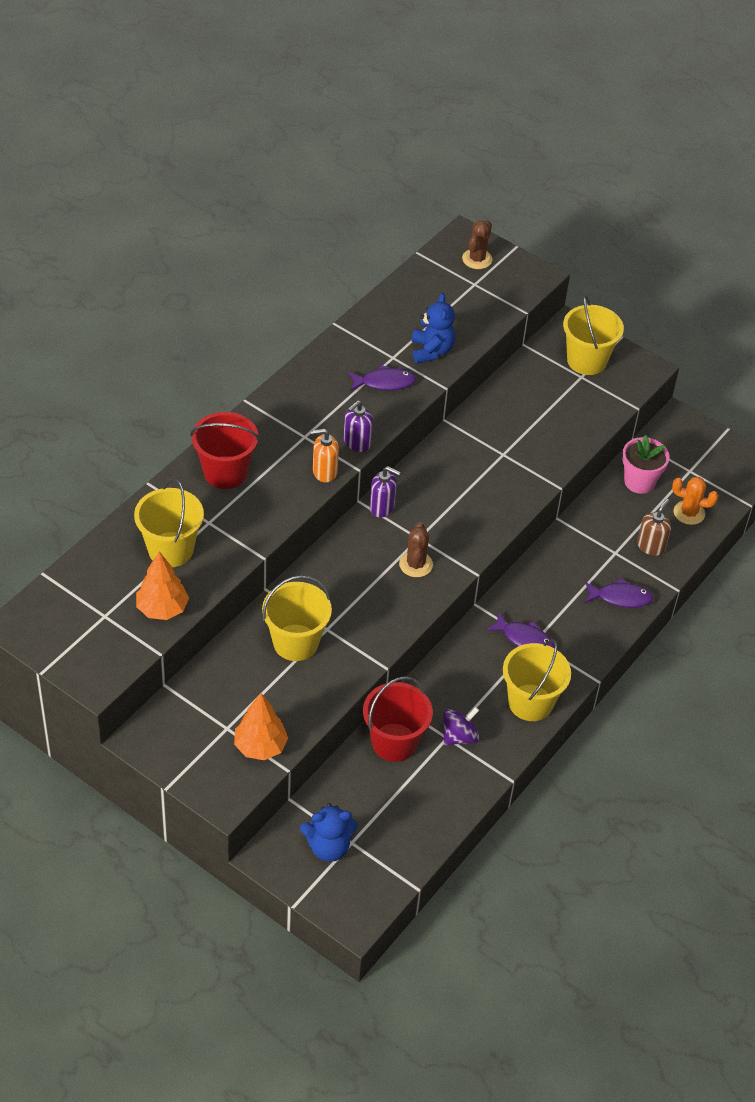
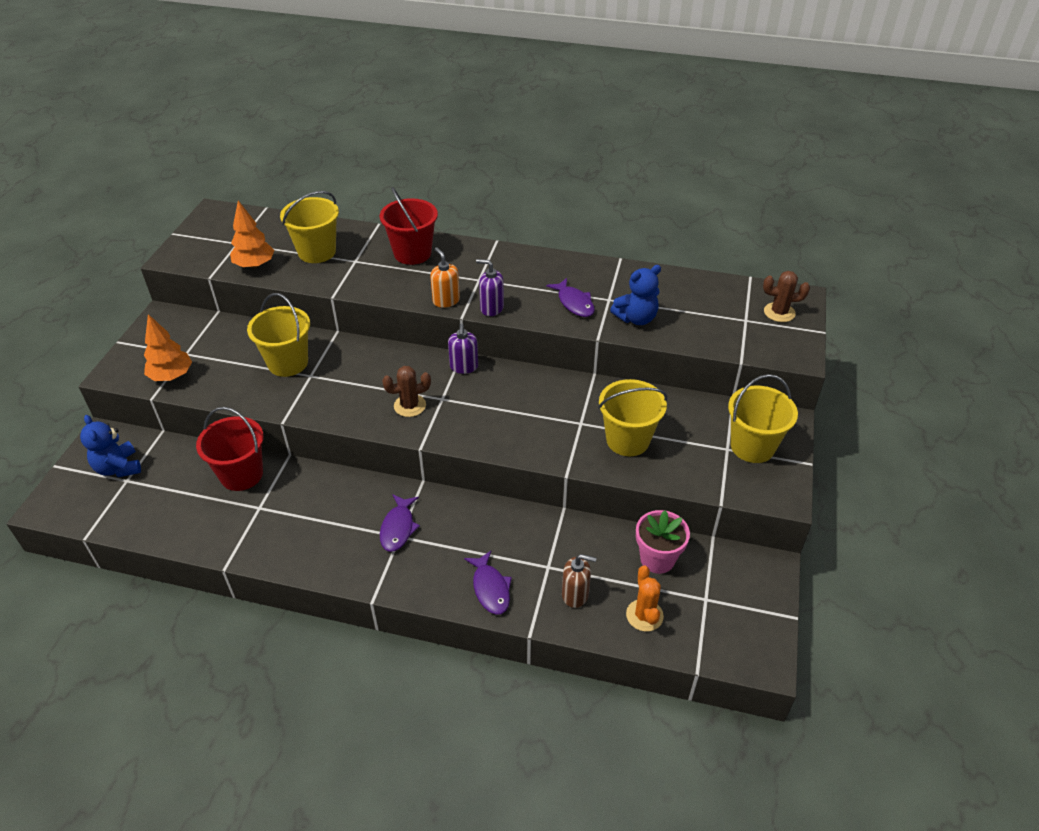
camera: 70 degrees right, 5 degrees down
(459, 736) = (263, 515): purple spinning top -> none
(530, 702) = (322, 555): yellow bucket -> yellow bucket (627, 440)

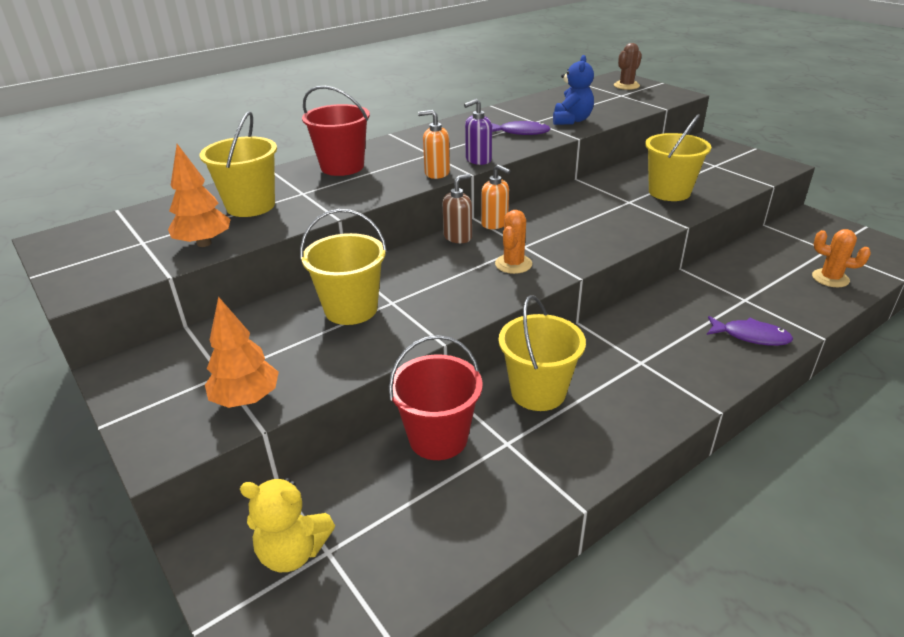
camera: 50 degrees left, 10 degrees down
(118, 468) = (293, 552): blue teddy bear -> yellow teddy bear
(398, 528) = (629, 359): purple fish -> none
(410, 406) = (513, 264): brown cactus -> orange cactus
(464, 367) = (495, 223): purple soap dispenser -> orange soap dispenser
(575, 594) = (787, 299): brown soap dispenser -> brown soap dispenser (458, 237)
(657, 559) = (772, 252): pink flower pot -> none
(752, 446) = (720, 157): yellow bucket -> yellow bucket (538, 392)

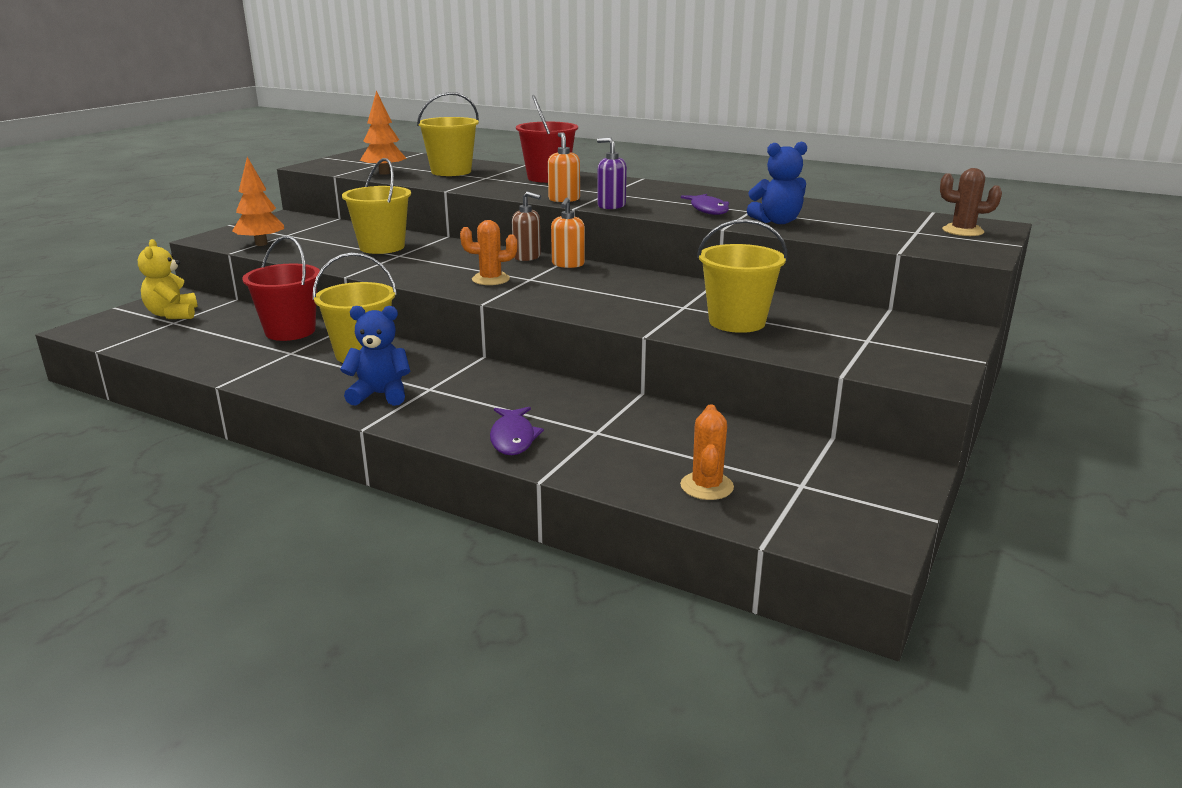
camera: 65 degrees right, 10 degrees down
(646, 392) = (380, 395): none -> blue teddy bear

